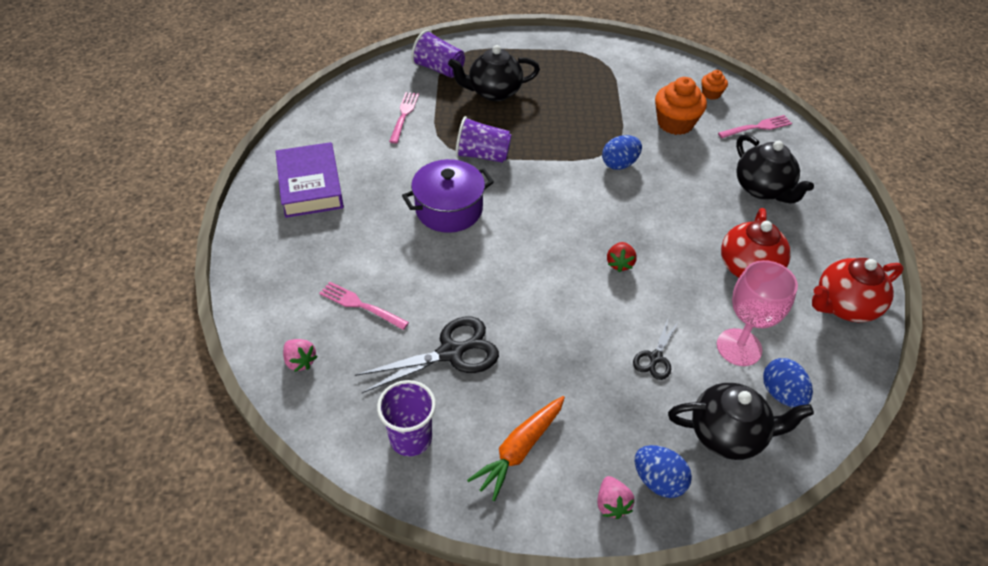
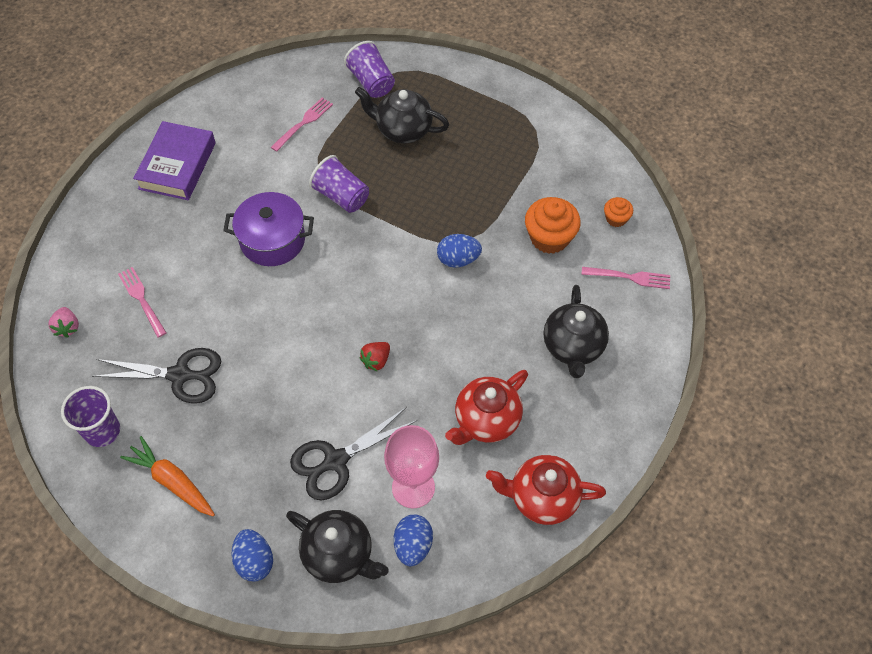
camera: 30 degrees right, 10 degrees up
(520, 449) = (172, 481): orange carrot -> orange carrot turned 60 degrees clockwise
(612, 504) = (206, 559): pink strawberry -> none
(655, 358) = (335, 461): black scissors -> black scissors, size x1.80

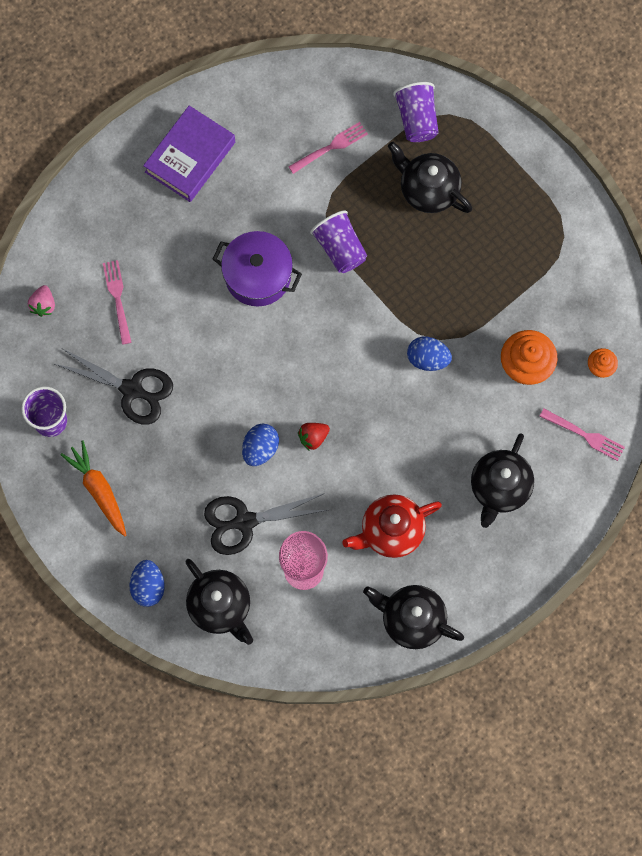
camera: 20 degrees right, 15 degrees up
(413, 545) = (285, 621): blue egg -> blue egg (260, 449)
(542, 498) = (412, 619): red teapot -> black teapot

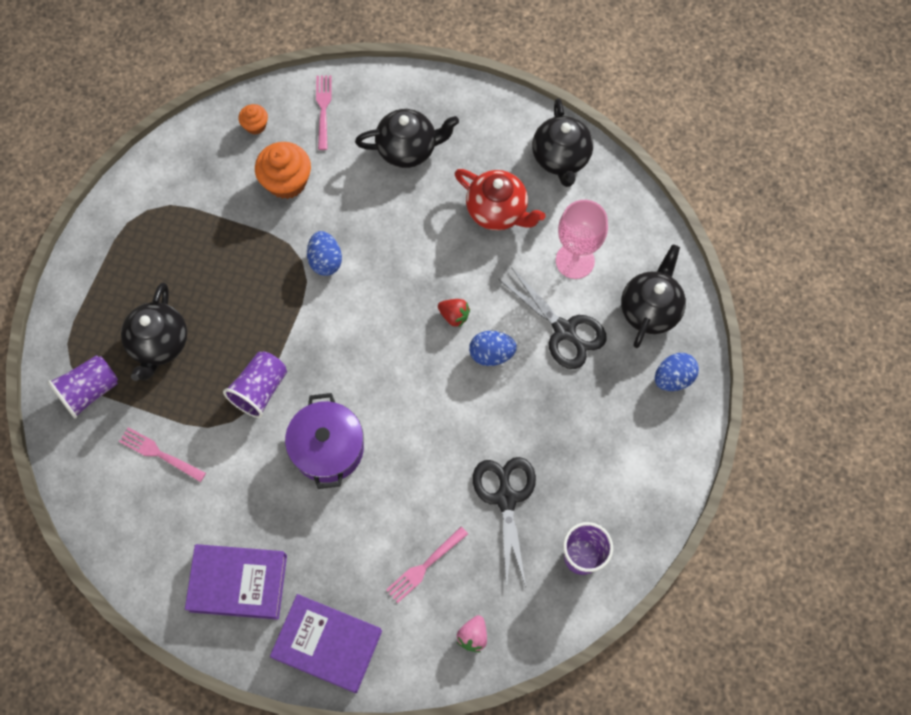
camera: 120 degrees left, 5 degrees down
(43, 305) = (473, 636): pink strawberry -> pink strawberry turned 135 degrees clockwise
(98, 490) = (617, 472): orange carrot -> none
(104, 198) = (327, 644): none -> purple book

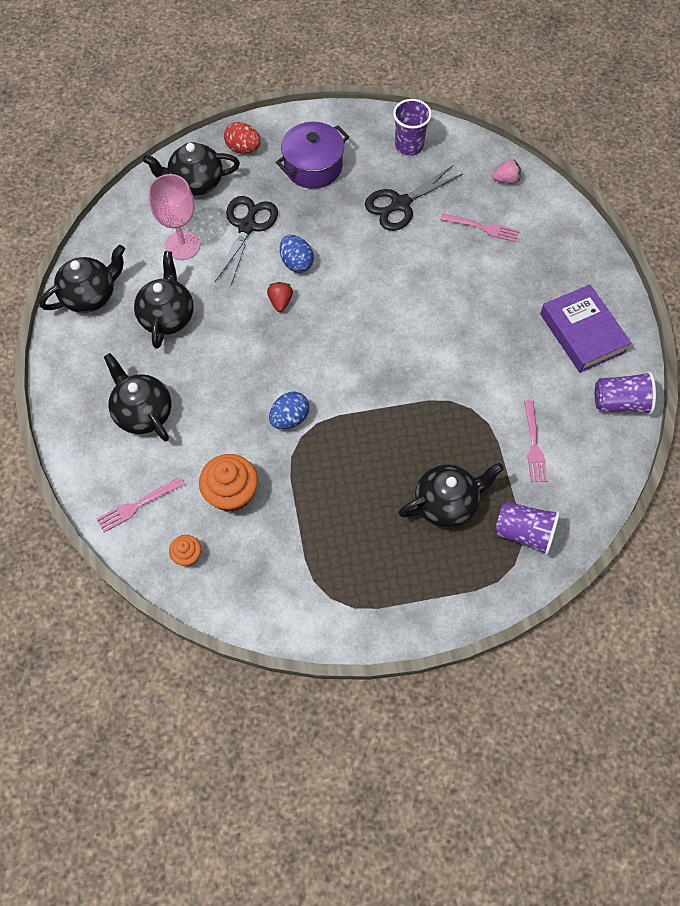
camera: 120 degrees left, 5 degrees down
(260, 389) = (432, 403): purple cup -> purple cup (620, 402)
(327, 644) = (577, 257): purple book -> none
(328, 448) = (444, 330): purple pot -> purple pot (313, 167)
(497, 211) = (167, 316): red teapot -> black teapot
(673, 378) = (243, 148): blue egg -> red egg

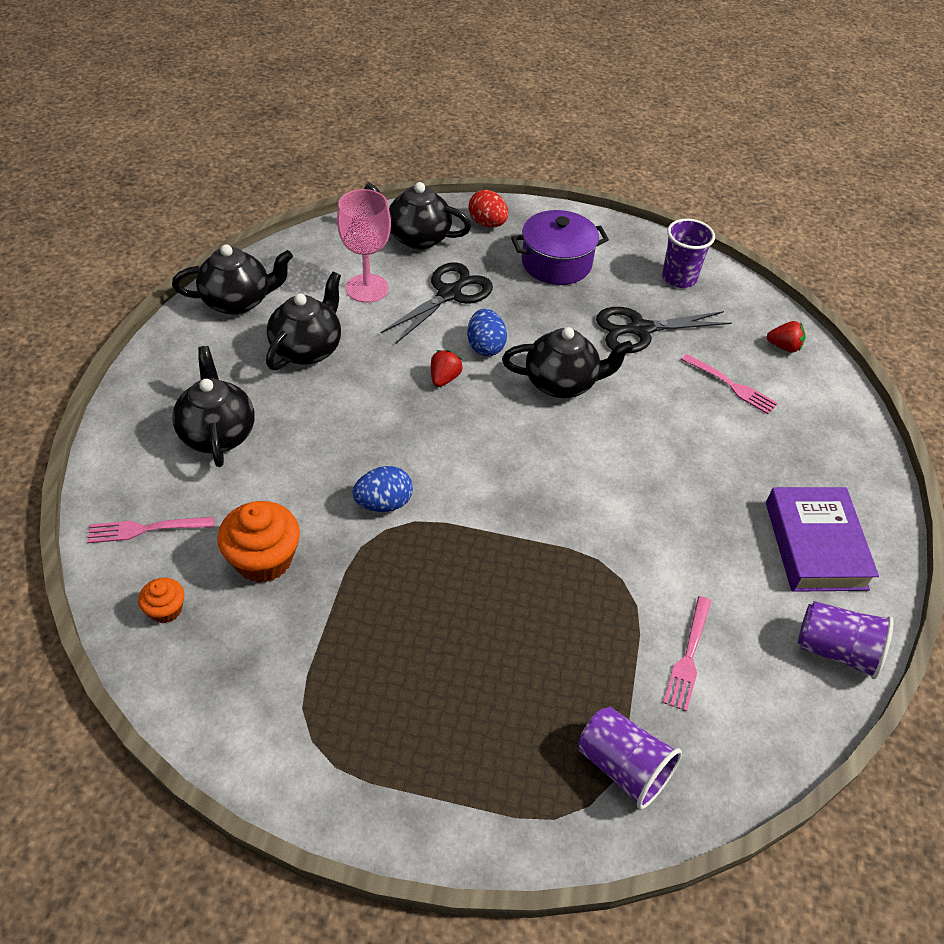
camera: 20 degrees right, 15 degrees down
(447, 503) = (531, 683): black teapot -> black teapot (562, 383)
(506, 180) = (784, 347): pink strawberry -> red strawberry

